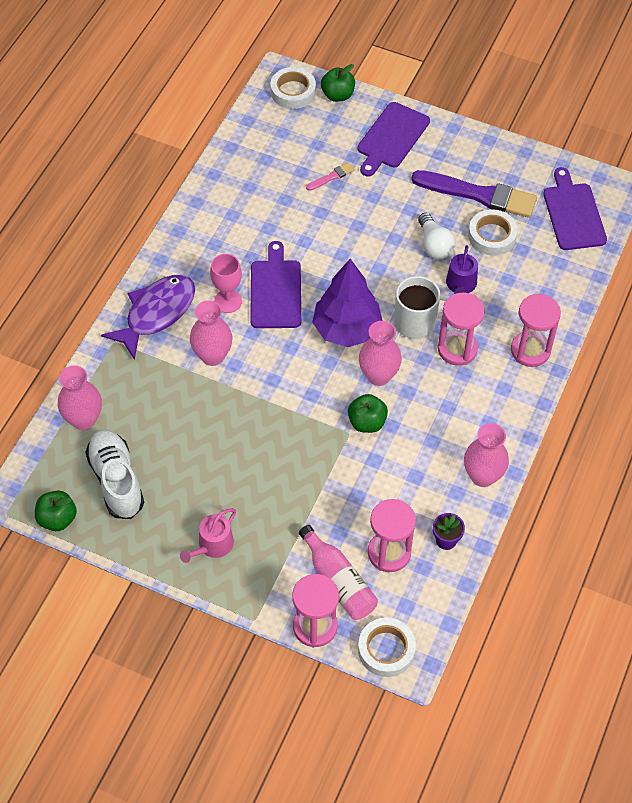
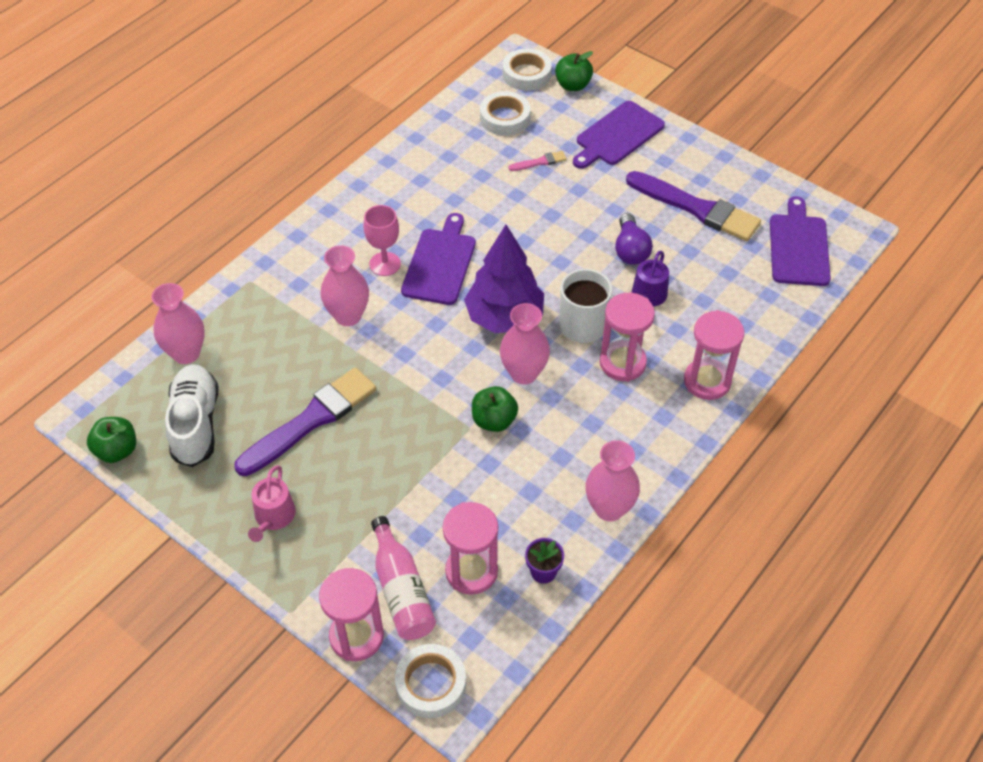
camera: 15 degrees right, 5 degrees down
(156, 314) = (304, 262): purple fish -> none
(212, 545) = (273, 517): pink watering can -> pink watering can turned 45 degrees counterclockwise
(214, 456) = (311, 420): none -> purple brush
(434, 245) = (630, 250): white light bulb -> purple light bulb
(492, 236) = (698, 252): white tape -> white tape (505, 118)

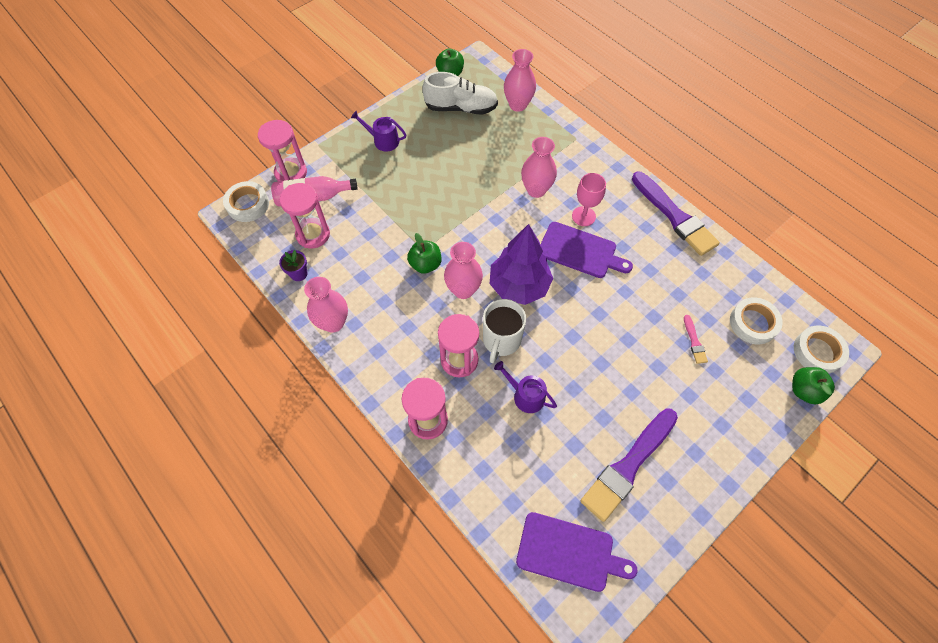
camera: 100 degrees right, 10 degrees up
(273, 517) = (383, 140): pink watering can -> purple watering can
(311, 420) = (450, 163): purple brush -> purple brush (674, 216)
(617, 135) = (731, 416): purple cutting board -> none
(630, 250) = (581, 394): purple light bulb -> none

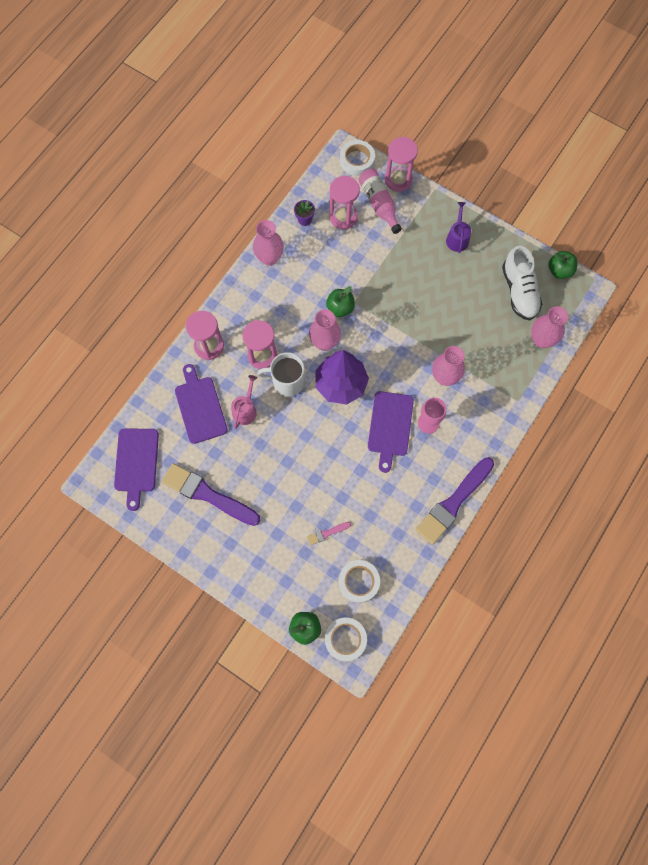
camera: 75 degrees right, 10 degrees up
(508, 449) = (200, 407): none -> purple cutting board
(525, 395) = (245, 409): purple watering can -> pink watering can

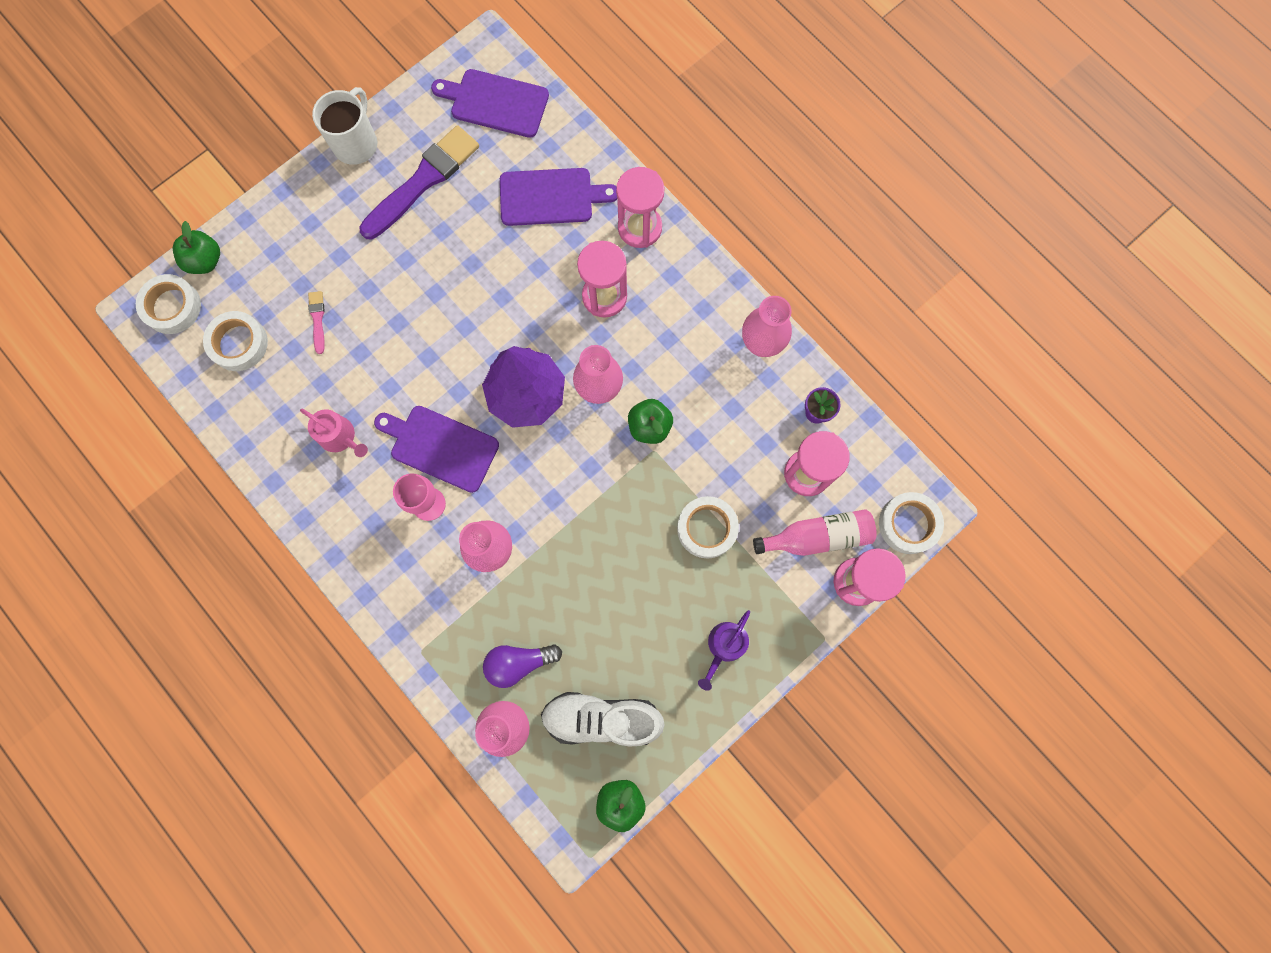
camera: 105 degrees right, 5 degrees up
(245, 409) = (528, 255): pink watering can -> pink watering can (340, 437)
(287, 382) = (553, 321): white mug -> white mug (356, 143)
(392, 262) = (707, 528): none -> white tape
(453, 502) = (299, 504): purple brush -> none
(457, 238) = (724, 646): purple watering can -> purple watering can turned 105 degrees clockwise
(504, 343) = (519, 663): none -> purple light bulb

